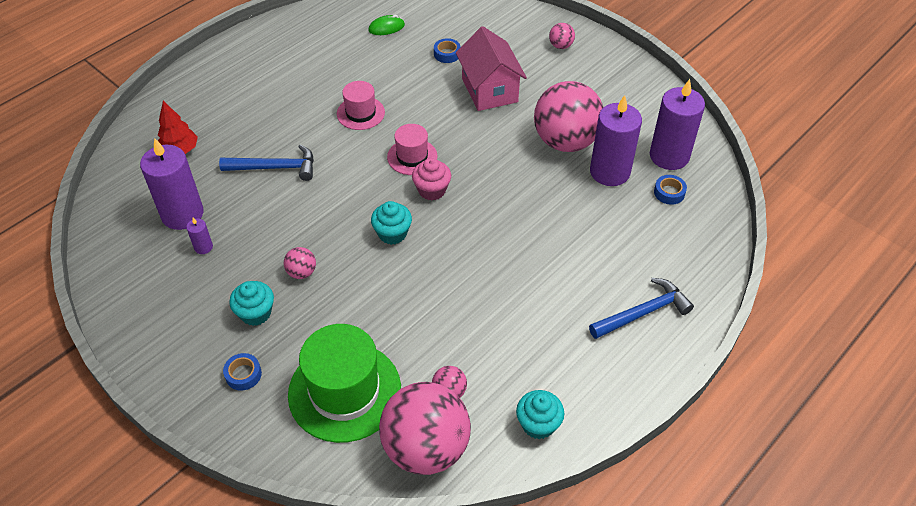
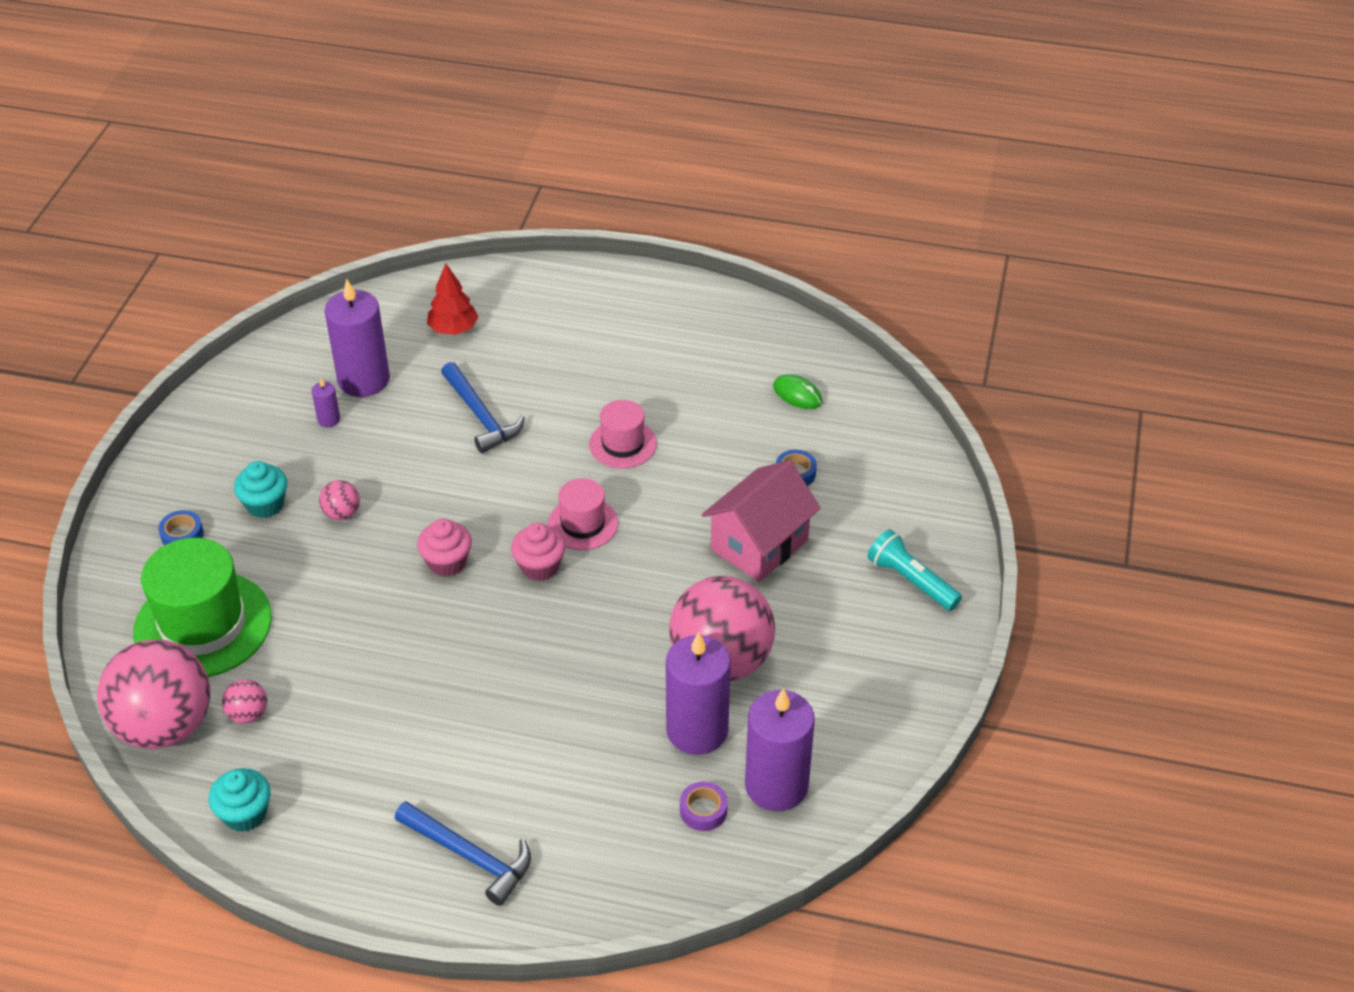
camera: 60 degrees right, 5 degrees down
(392, 233) = (447, 562): turquoise cupcake -> pink cupcake
(560, 46) = (911, 581): pink ball -> turquoise flashlight
(669, 193) = (703, 810): blue tape -> purple tape

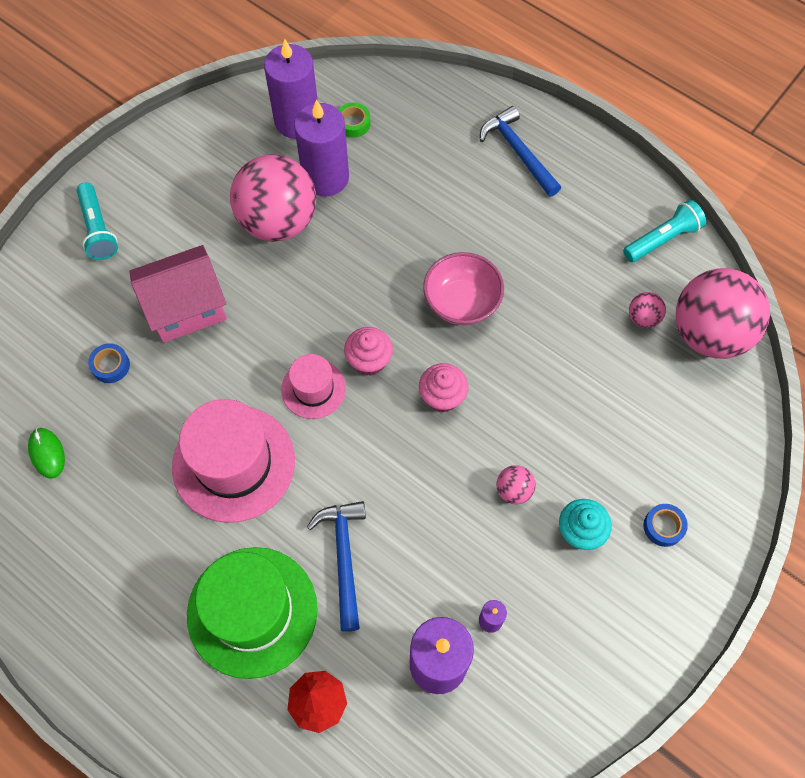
camera: 155 degrees left, 20 degrees up
(203, 625) = (663, 417): green hat -> green hat (252, 611)
(245, 814) = (662, 239): turquoise cupcake -> turquoise flashlight
(466, 655) = (462, 302): none -> pink bowl
(622, 444) = (234, 463): pink hat -> pink hat, size x1.84
(703, 810) = (353, 123): purple tape -> green tape

